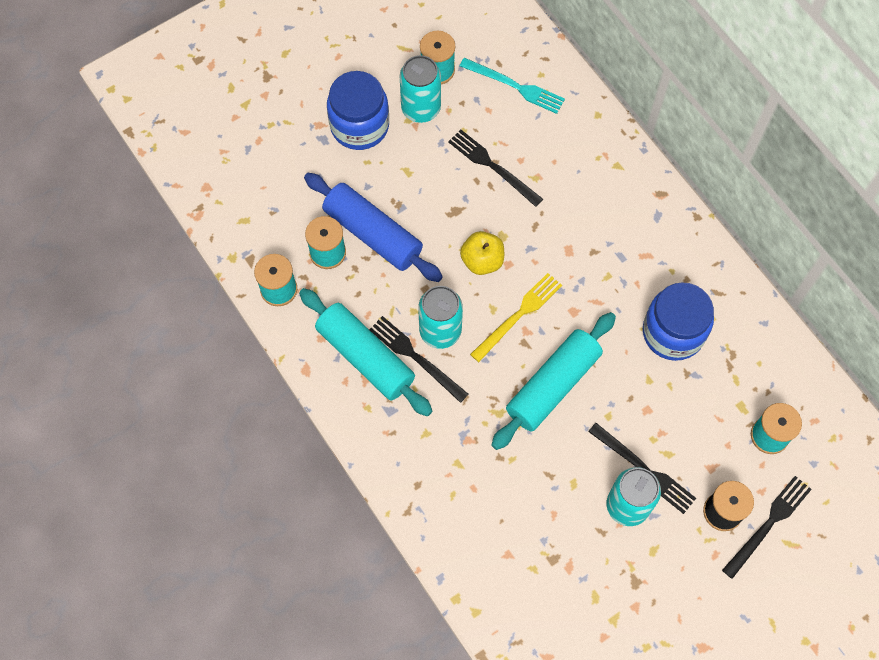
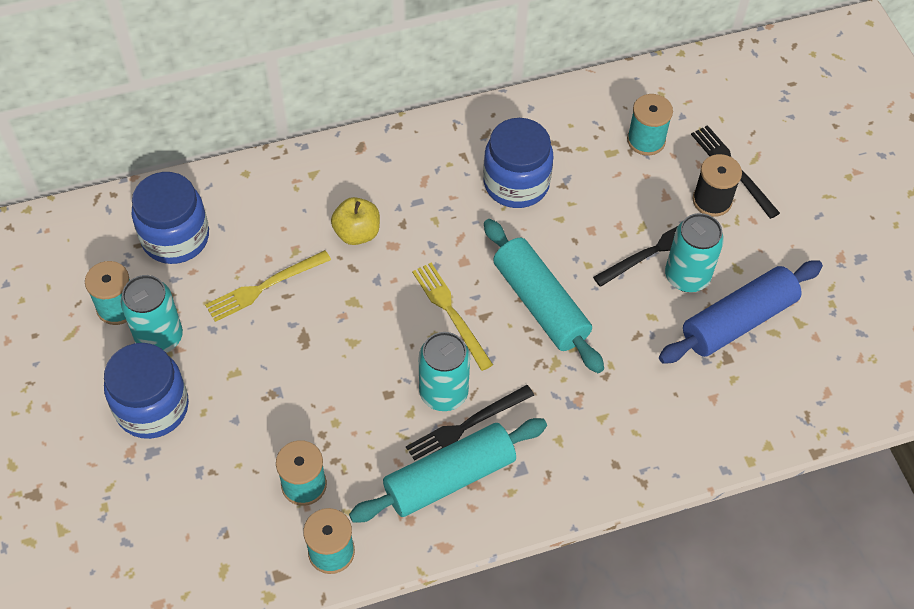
camera: 75 degrees left, 10 degrees down
(373, 234) = (299, 430): blue rolling pin -> blue rolling pin (738, 321)
(482, 261) = (374, 329): yellow apple -> yellow apple (357, 233)
(492, 166) = (264, 287): black fork -> yellow fork
(515, 86) = (175, 237): turquoise fork -> blue jar

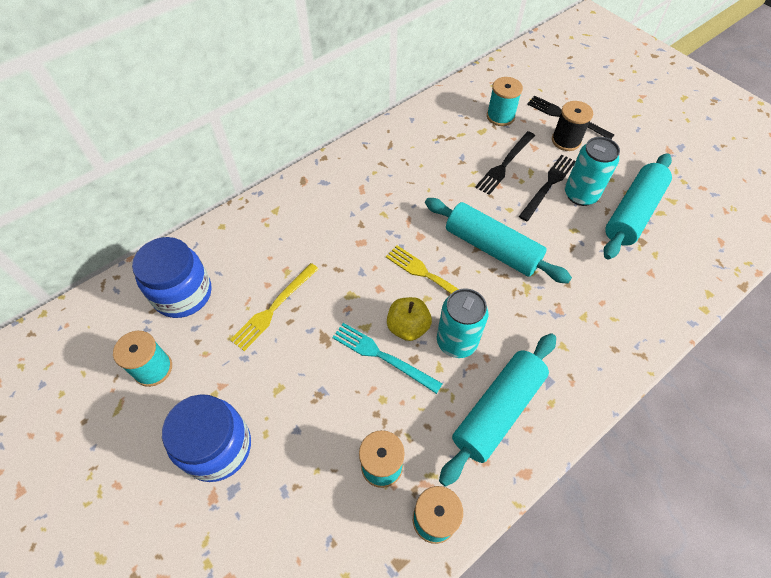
camera: 20 degrees left, 0 degrees up
(159, 337) = (200, 382): turquoise can -> none
(356, 379) = (382, 356): none -> turquoise fork
(357, 233) = (329, 242): yellow apple -> yellow apple (408, 327)
(466, 426) = (488, 362): black fork -> black fork (505, 164)
(516, 183) = (429, 170): blue jar -> none
(738, 321) = (632, 213): blue rolling pin -> turquoise rolling pin

